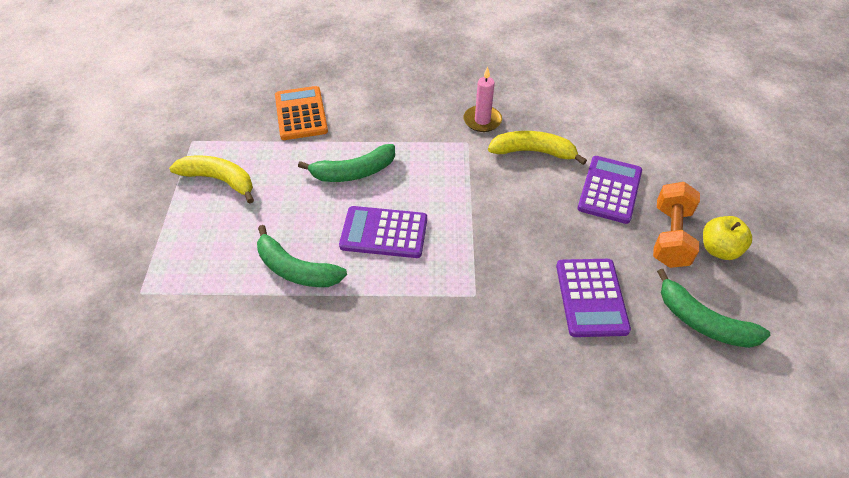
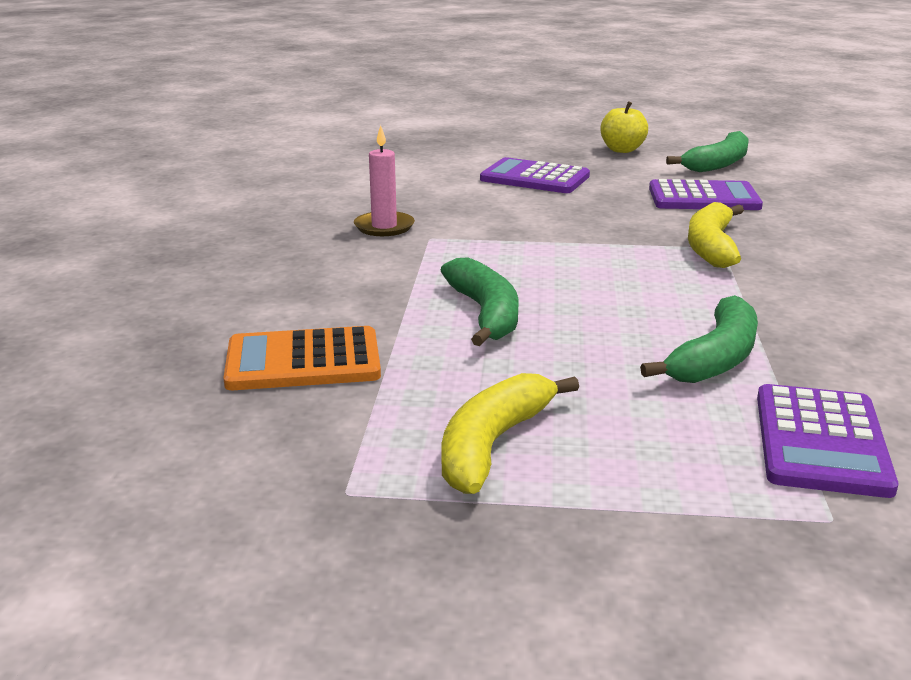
camera: 85 degrees left, 25 degrees down
(384, 233) = (622, 294): purple calculator -> purple calculator (821, 441)
(533, 152) = (460, 205): yellow banana -> yellow banana (711, 247)
(670, 237) = (607, 163): orange dumbbell -> none

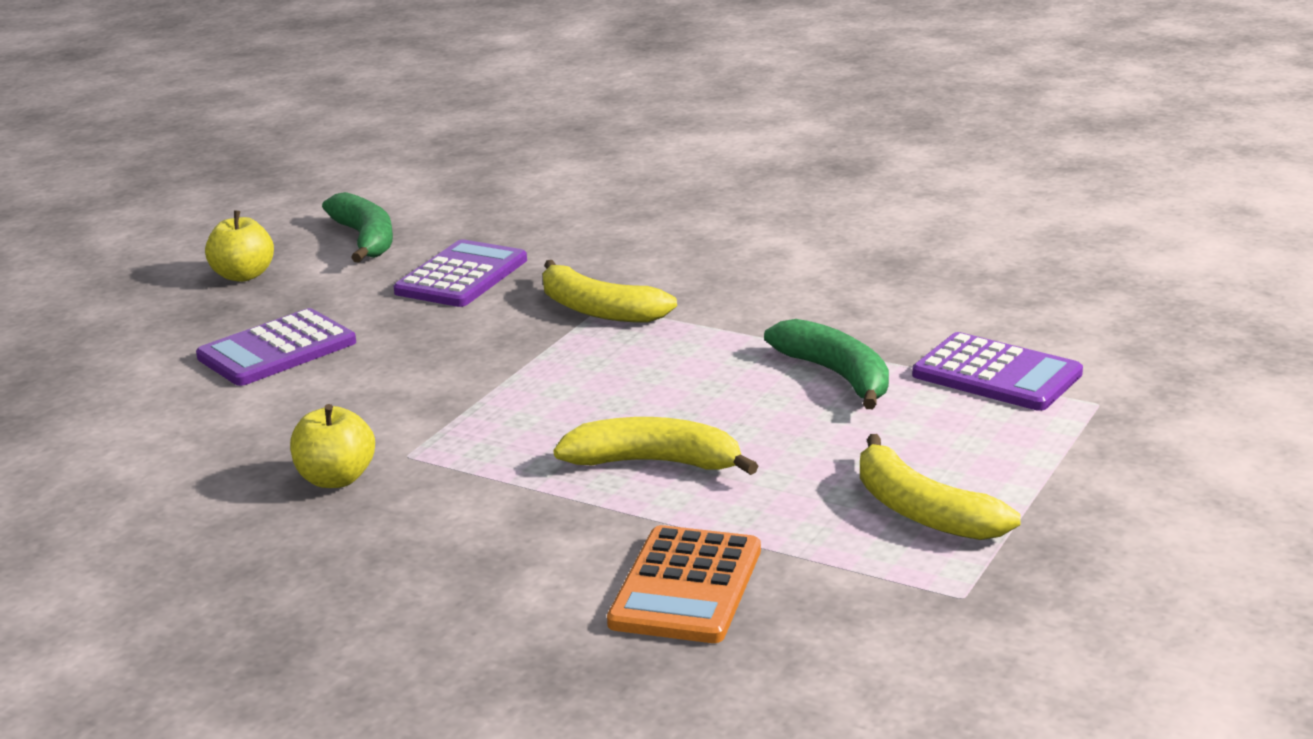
camera: 65 degrees left, 0 degrees up
(384, 227) = (336, 479): pink candle -> yellow apple
(485, 314) = (655, 463): green banana -> yellow banana

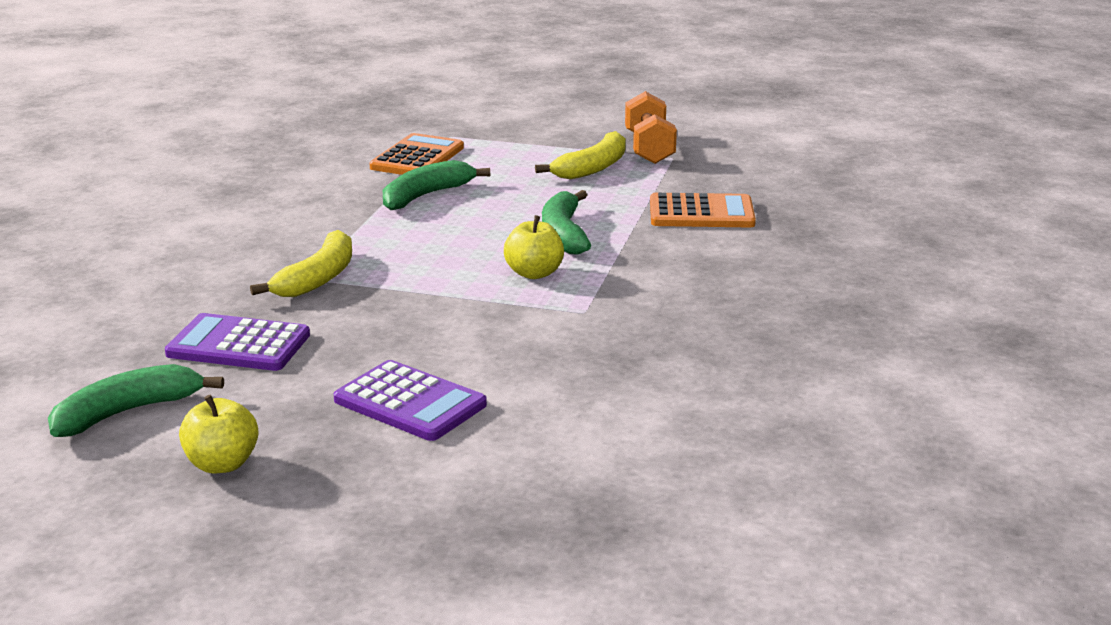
camera: 105 degrees left, 0 degrees up
(336, 479) = (629, 330): yellow apple -> yellow apple (534, 273)
(655, 463) = (564, 234): yellow banana -> green banana
(996, 374) = (417, 158): purple calculator -> orange calculator
(1014, 578) = (649, 148): none -> orange dumbbell

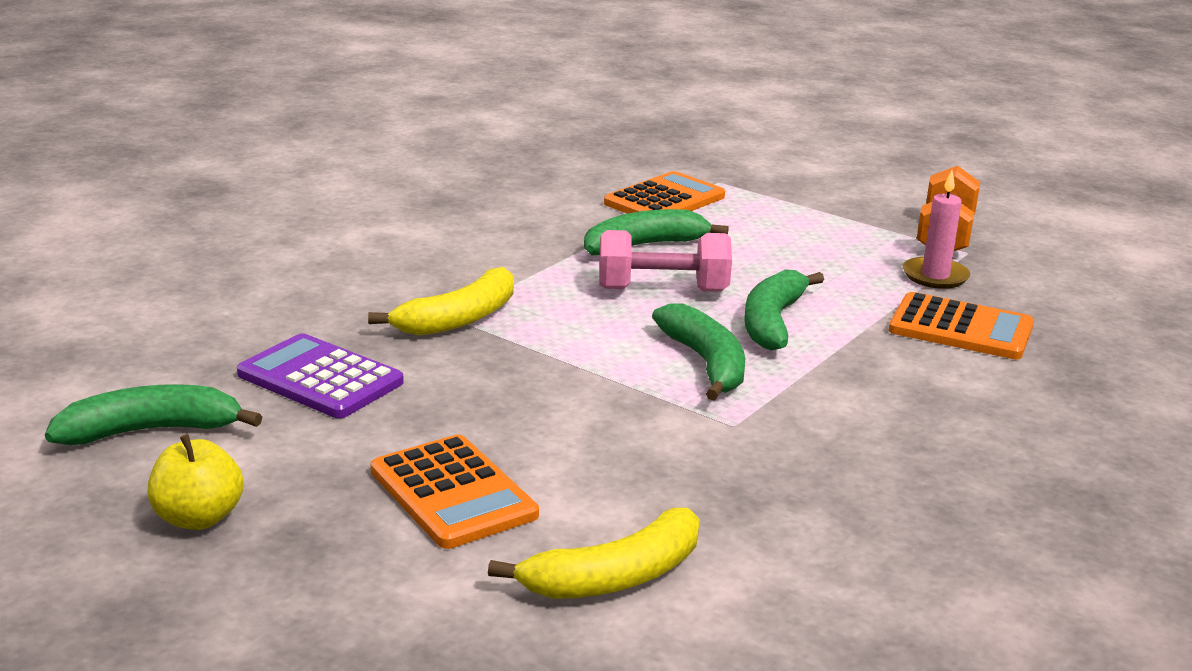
camera: 20 degrees right, 0 degrees up
(410, 402) = (453, 493): purple calculator -> orange calculator
(464, 226) = (662, 290): none -> pink dumbbell
(534, 273) = (705, 363): yellow apple -> green banana
(592, 168) = (860, 247): yellow banana -> yellow banana (614, 577)
(660, 179) = (935, 276): none -> pink candle

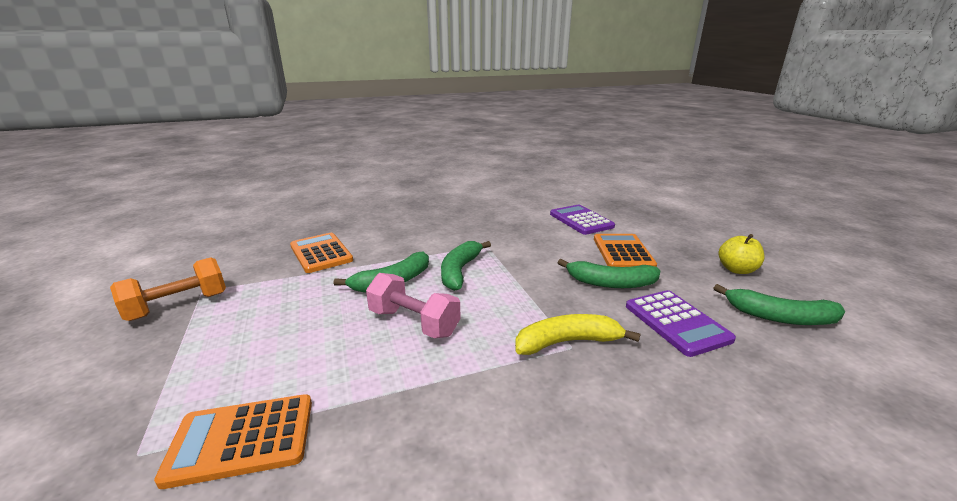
camera: 145 degrees left, 0 degrees up
(614, 577) = (581, 220): yellow banana -> purple calculator
(644, 246) = (362, 372): green banana -> green banana (610, 283)
(935, 276) = (259, 281): pink candle -> none

